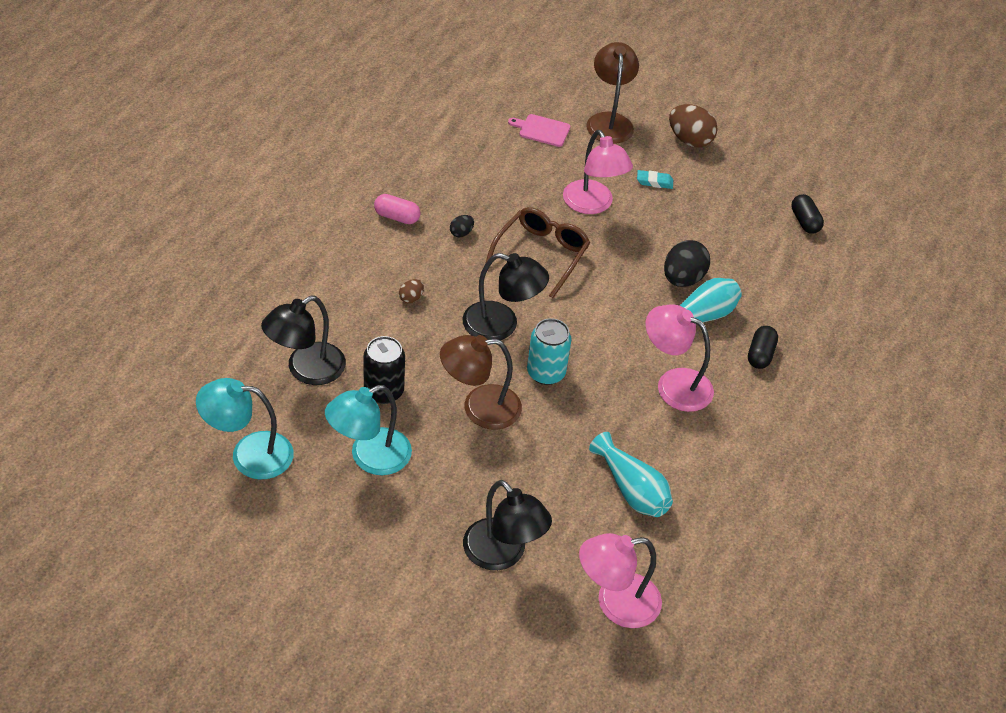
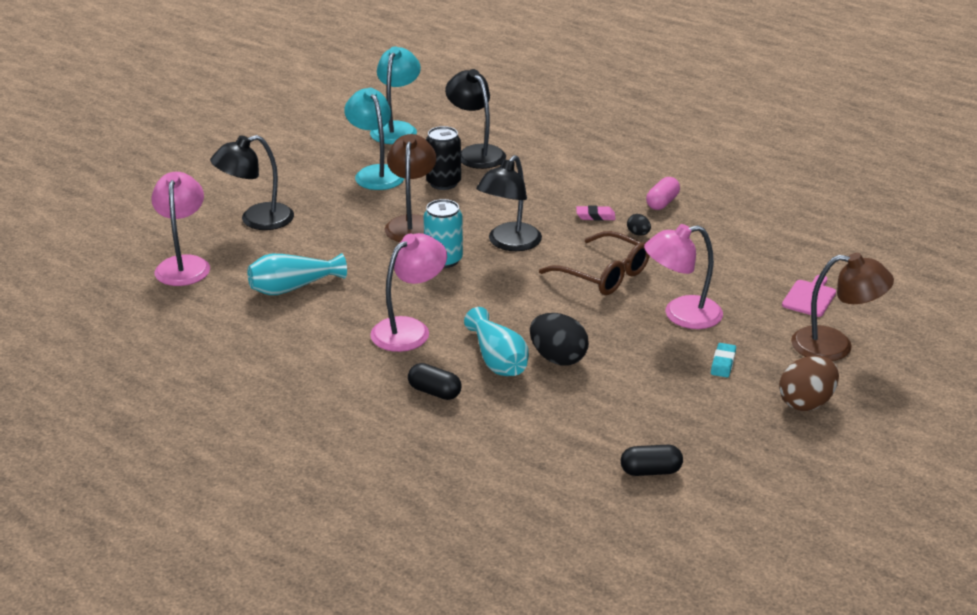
camera: 105 degrees right, 15 degrees down
(411, 298) = (551, 202): brown egg -> none
(433, 264) = (595, 216): none -> pink eraser

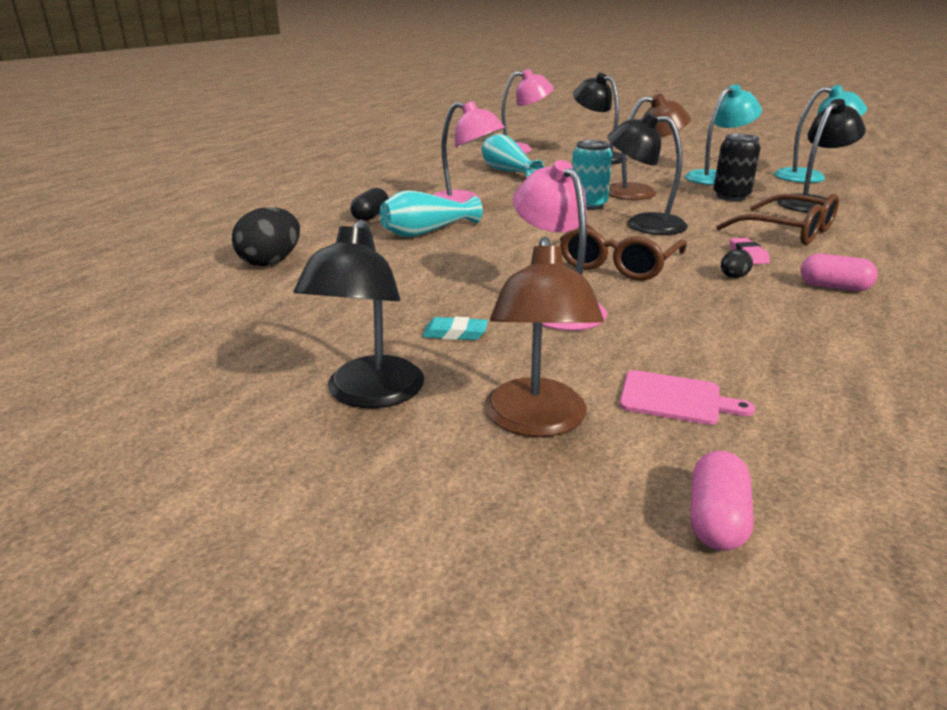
camera: 80 degrees right, 5 degrees down
(546, 185) = (787, 231): none -> brown glasses
(558, 358) = (437, 253): black egg -> black egg (271, 262)
(650, 471) = (232, 300): black capsule -> none
(806, 403) = (369, 395): brown egg -> black lamp
(912, 311) = (716, 520): none -> pink capsule

